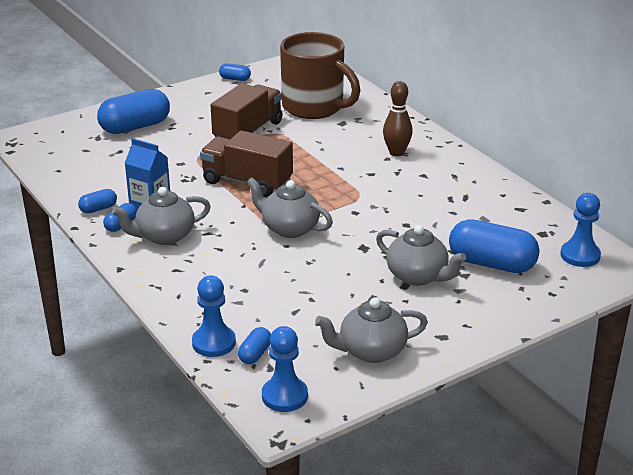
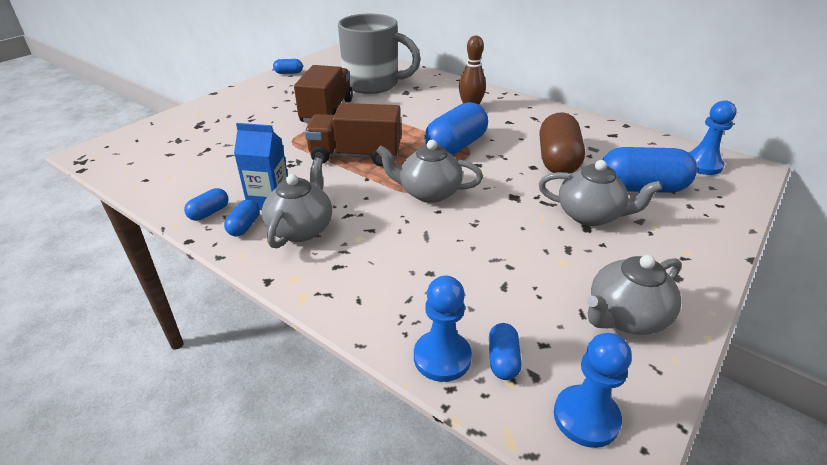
camera: 20 degrees left, 5 degrees up
(135, 127) = (214, 124): blue capsule -> blue capsule (456, 146)
(164, 236) = (301, 229): grey teapot -> grey teapot turned 150 degrees clockwise
(314, 107) = (373, 84): brown mug -> grey mug
(436, 223) = (558, 160): none -> brown capsule

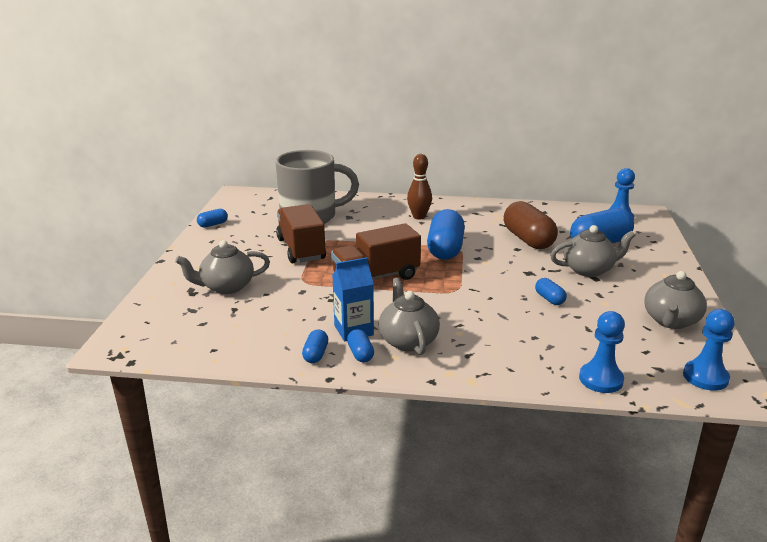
camera: 30 degrees left, 10 degrees down
(428, 193) = (468, 287): grey teapot -> grey teapot (226, 287)
(503, 360) = (634, 367): blue capsule -> blue capsule (549, 299)

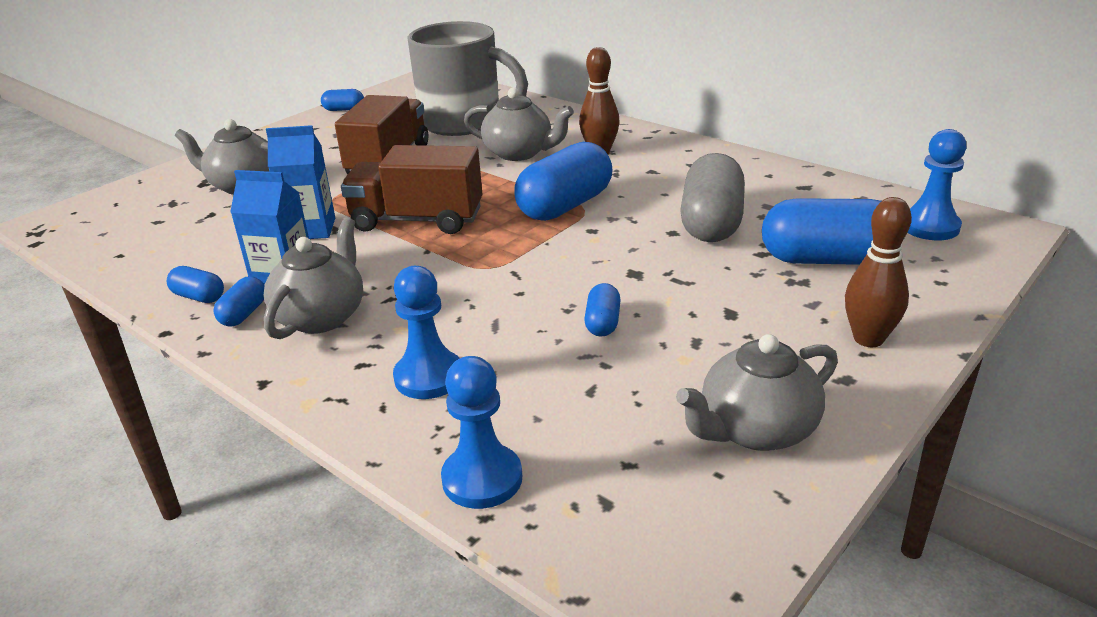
camera: 35 degrees right, 5 degrees up
(315, 354) = (199, 297): blue capsule -> blue capsule turned 75 degrees clockwise
(319, 299) = (311, 229): none -> blue carton
(528, 240) = (711, 223): brown capsule -> grey capsule
(589, 270) = (740, 297): grey teapot -> grey teapot (519, 153)
(660, 272) = (868, 339): none -> brown bowling pin
(705, 377) = (665, 555): blue pawn -> blue pawn (429, 377)

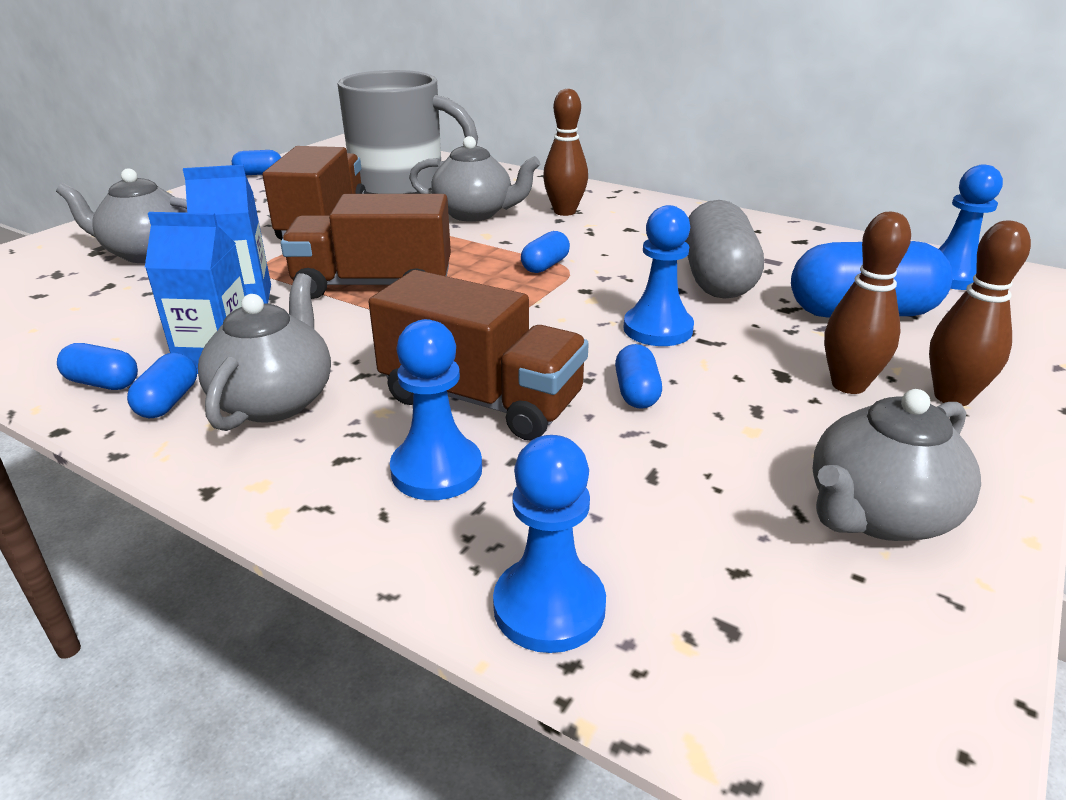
camera: 10 degrees left, 0 degrees up
(477, 323) = (481, 399): none -> brown truck
(565, 206) = (545, 266): blue capsule -> blue capsule, size x0.47
(641, 268) = (658, 329): none -> blue pawn
(783, 324) = (848, 385): none -> brown bowling pin

